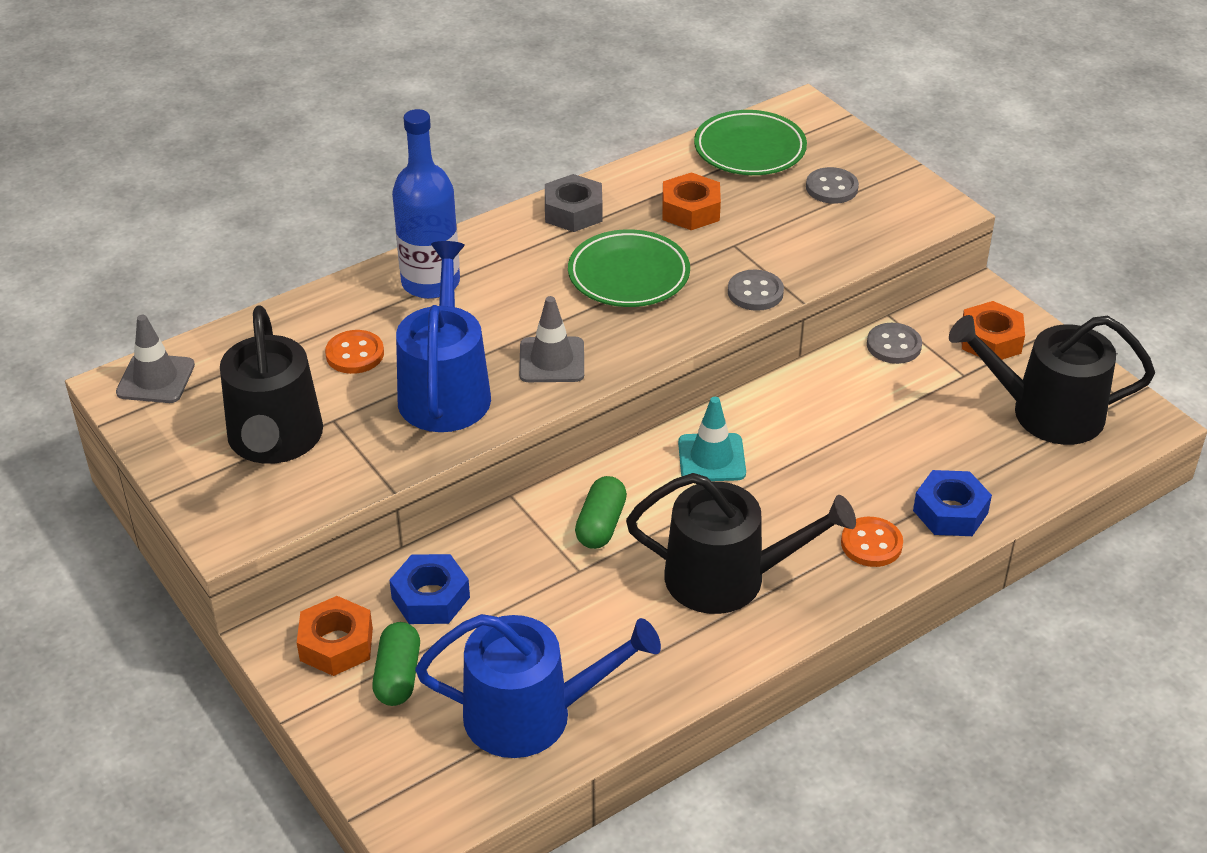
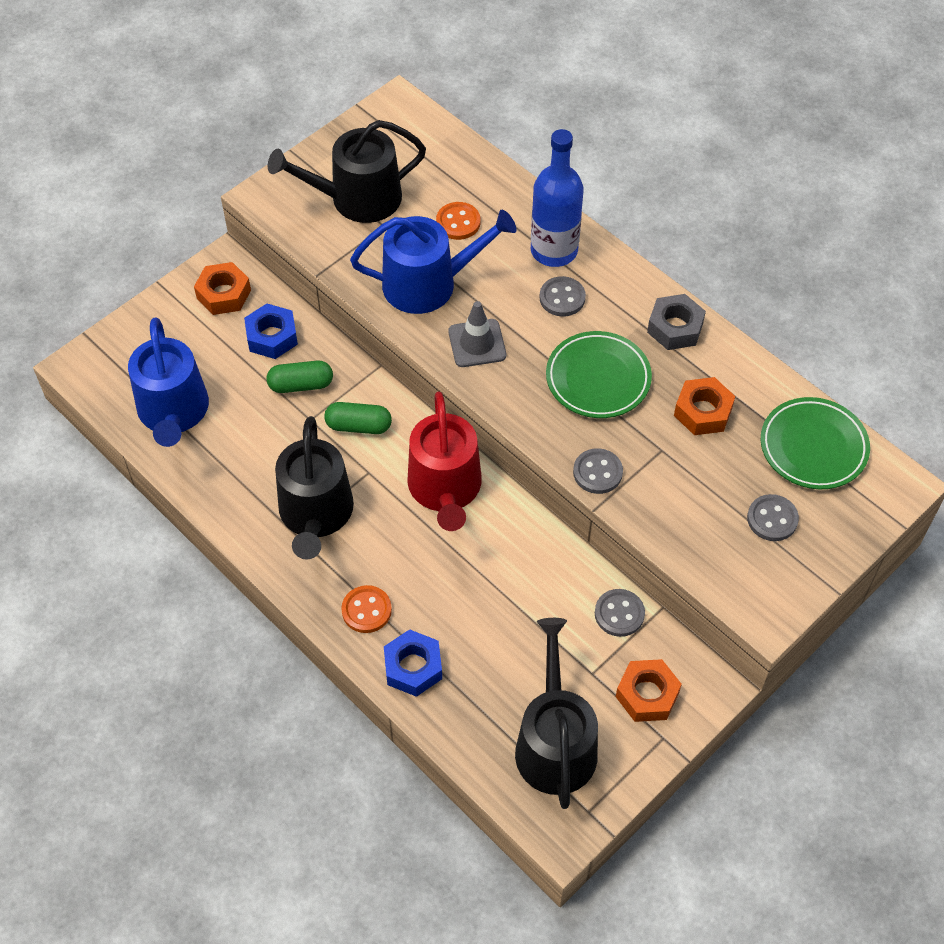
camera: 80 degrees right, 15 degrees up
(156, 379) = (408, 120): grey traffic cone -> none
(398, 676) = (199, 333): green capsule -> green capsule (301, 385)
(504, 286) = (562, 298): none -> grey button
(711, 458) = (445, 489): turquoise traffic cone -> red watering can

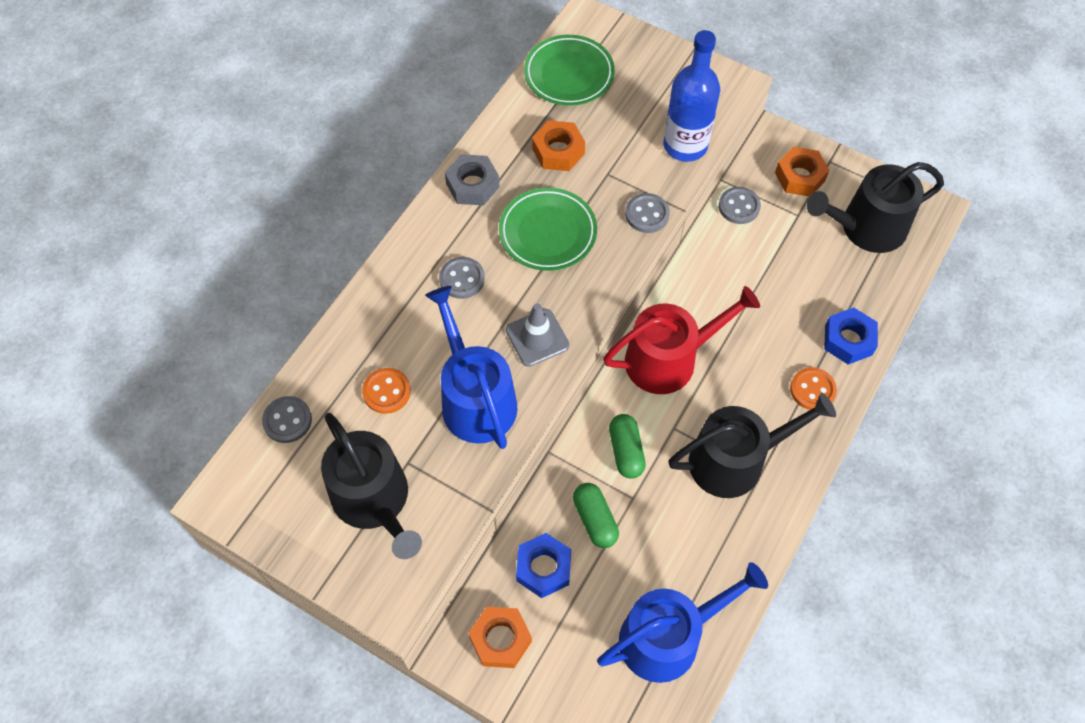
camera: 105 degrees left, 5 degrees up
(554, 250) = (404, 298): blue bottle -> blue bottle (685, 145)
(772, 519) = (647, 91): grey button -> grey button (287, 420)

